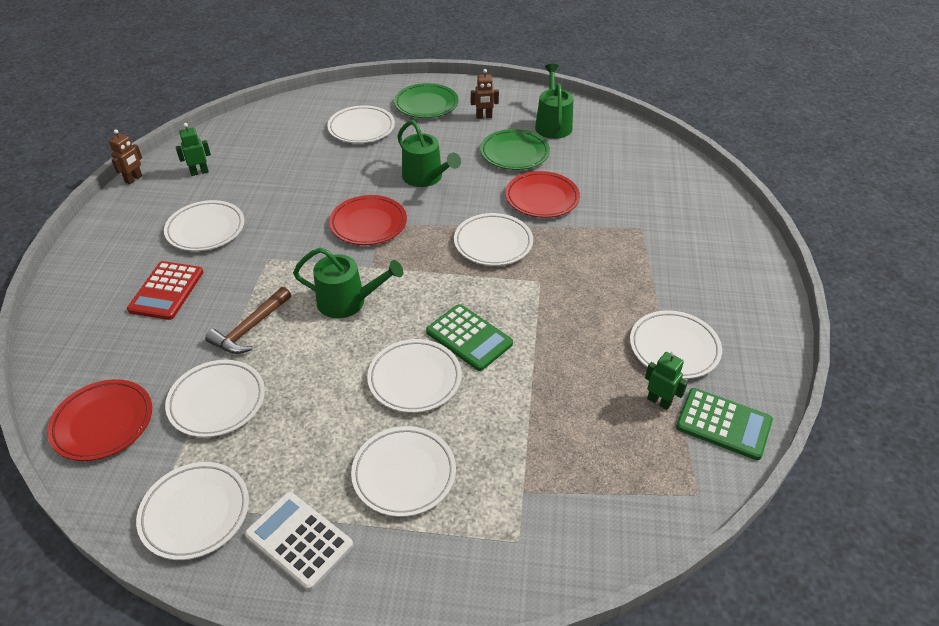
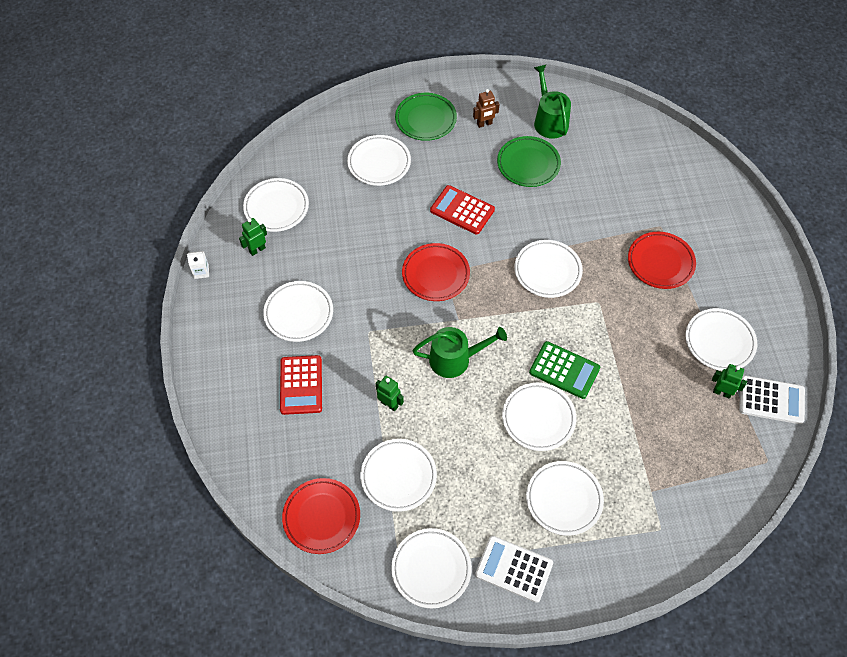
camera: 15 degrees left, 15 degrees up
(134, 179) = (201, 272): brown robot -> white carton
(240, 144) = (276, 207): none -> white plate
(250, 328) = (389, 404): brown hammer -> green robot
(425, 177) = (462, 210): green watering can -> red calculator
(542, 198) = (570, 212): red plate -> red plate (660, 262)
(723, 424) = (771, 400): green calculator -> white calculator

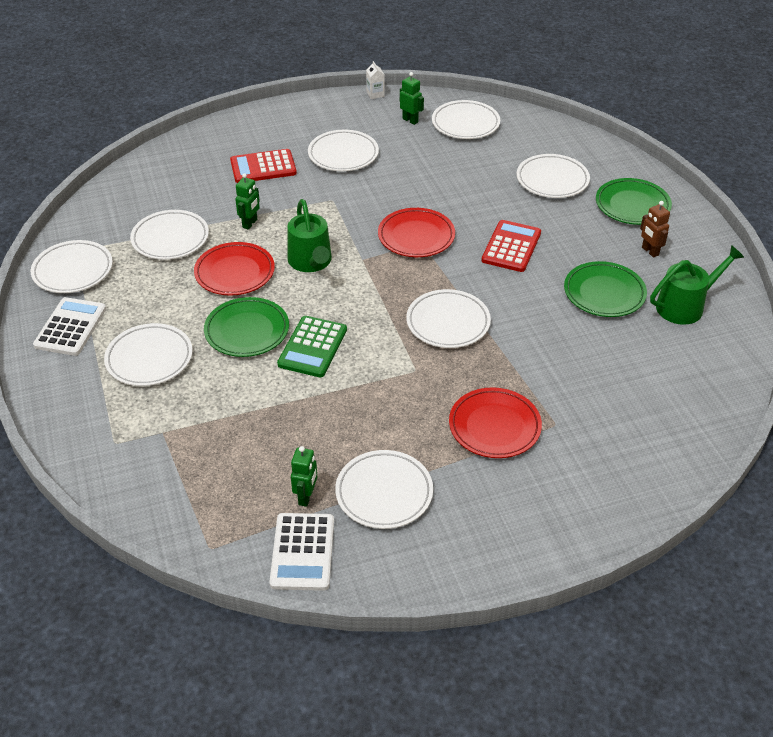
camera: 80 degrees right, 15 degrees down
(321, 517) = (126, 198): red plate -> red plate (235, 273)
(538, 418) = (247, 331): white plate -> green plate

